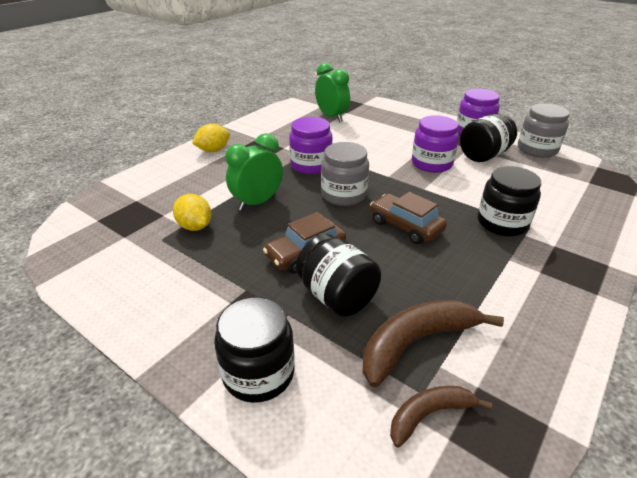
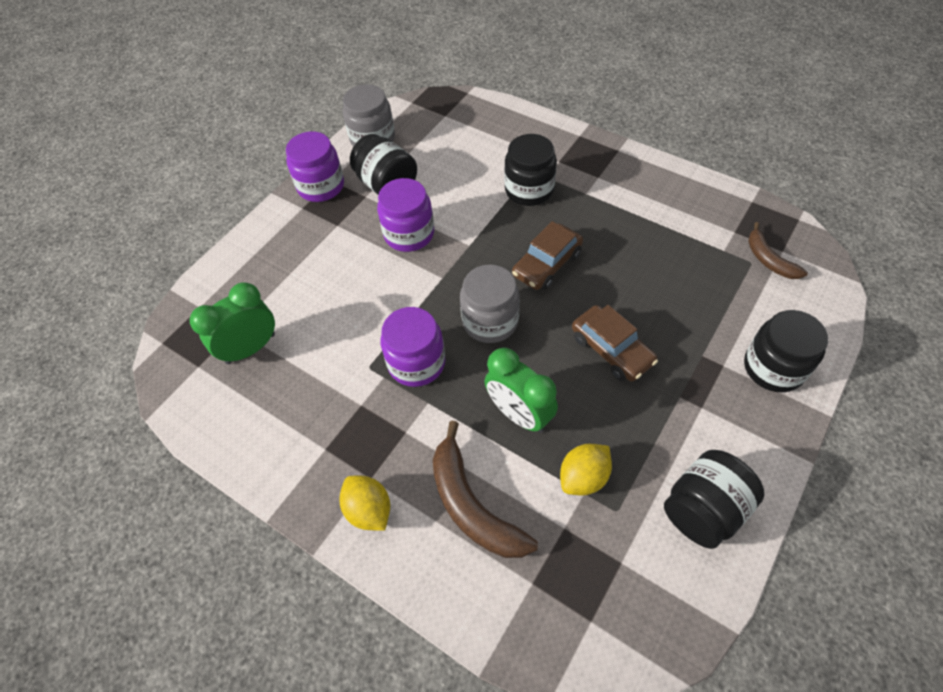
camera: 90 degrees left, 20 degrees up
(337, 296) = (668, 318): black jar -> black jar (703, 509)
(416, 342) = (705, 263): brown banana -> brown banana (472, 505)

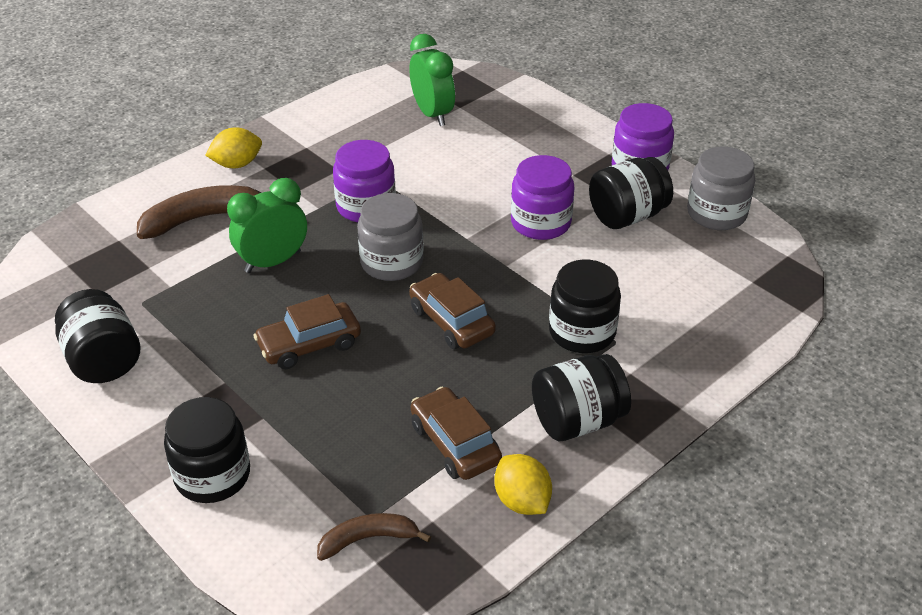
camera: 100 degrees right, 15 degrees down
(583, 477) = (185, 289): yellow lemon -> yellow lemon (522, 501)
(614, 179) = (577, 420): none -> black jar
(666, 235) = (455, 443): none -> brown car

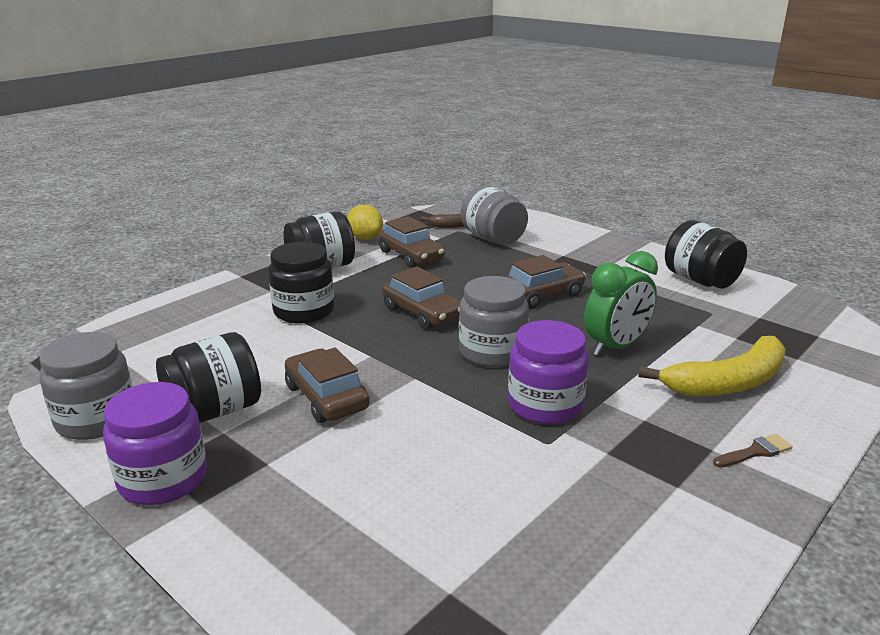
camera: 175 degrees right, 15 degrees down
(204, 219) = (728, 382): brown banana -> yellow banana
(212, 475) = (567, 239): black jar -> none
(237, 164) = (755, 452): yellow lemon -> brown brush
(324, 486) = (493, 238): none -> grey jar
(432, 114) = (498, 569): green clock -> none
(540, 223) = (326, 397): purple jar -> brown car

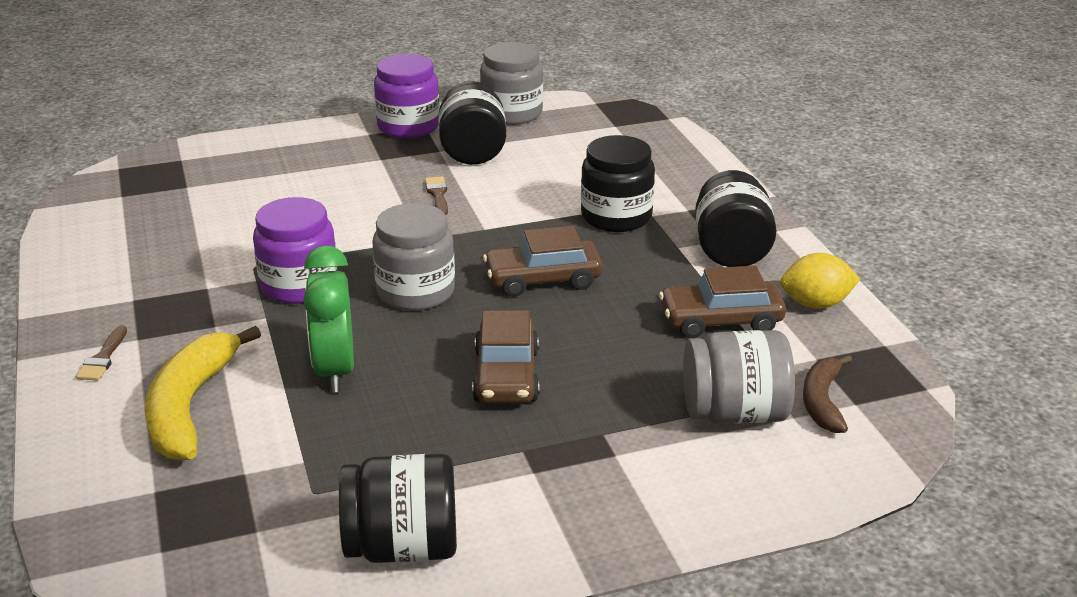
camera: 120 degrees right, 5 degrees up
(326, 397) = (438, 194): brown car -> brown brush

